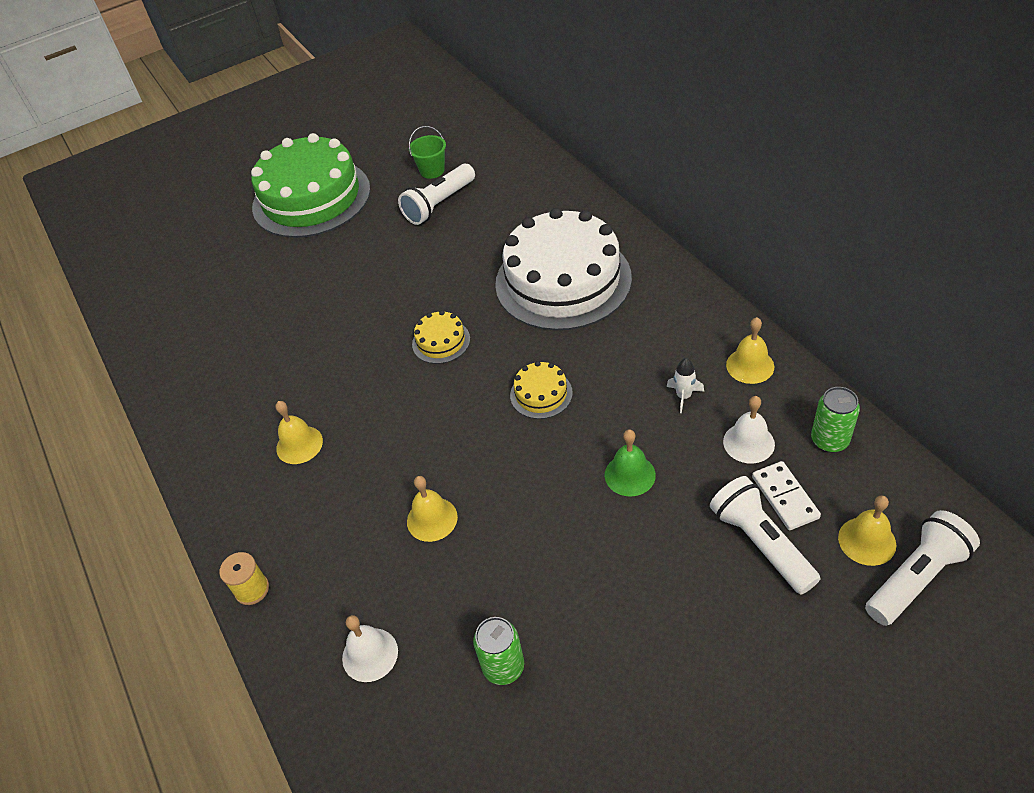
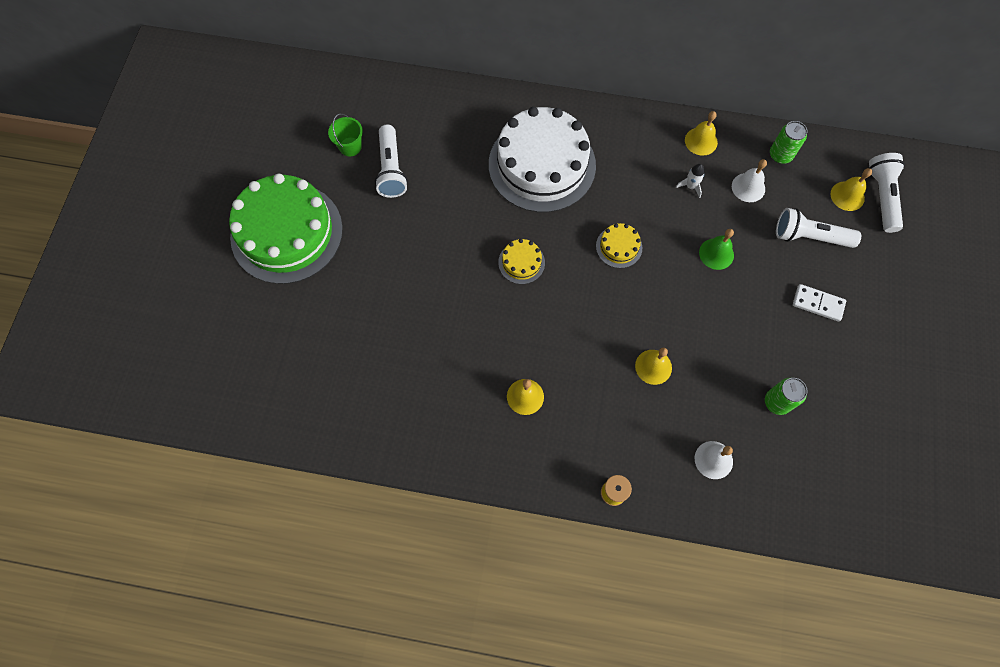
camera: 55 degrees left, 20 degrees up
(785, 497) = (794, 203): white domino -> white domino (818, 303)

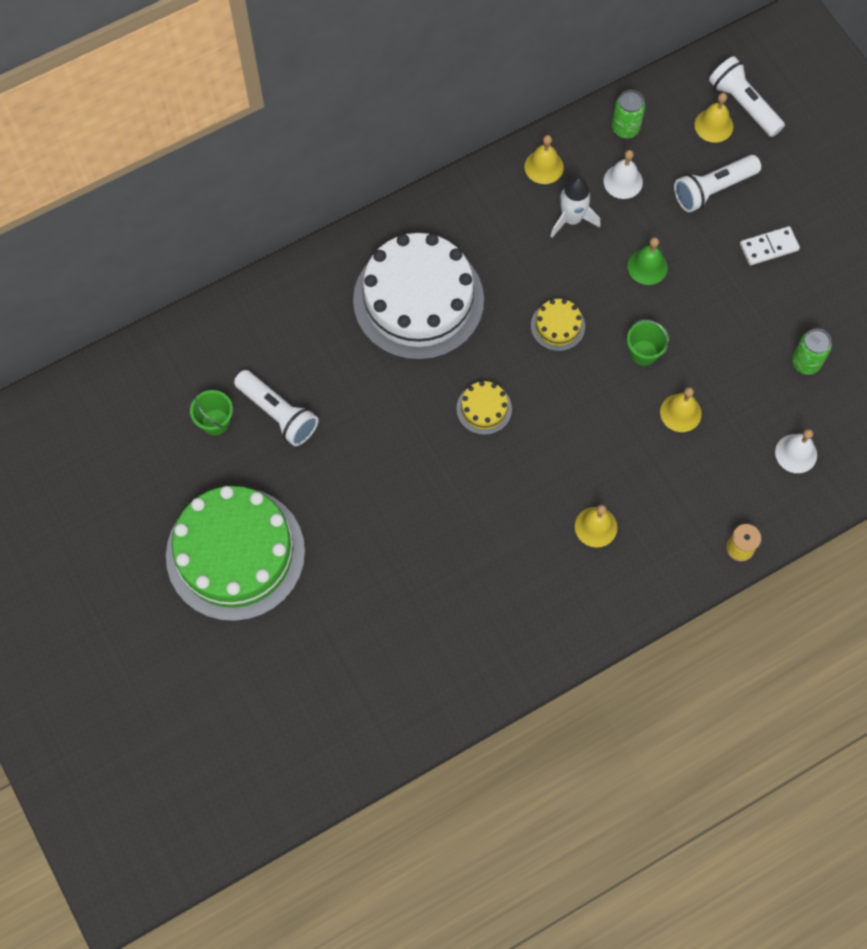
camera: 40 degrees left, 0 degrees up
(663, 307) = (643, 353): none -> green bucket
(690, 186) = (572, 219): white rocket -> white rocket, size x1.65

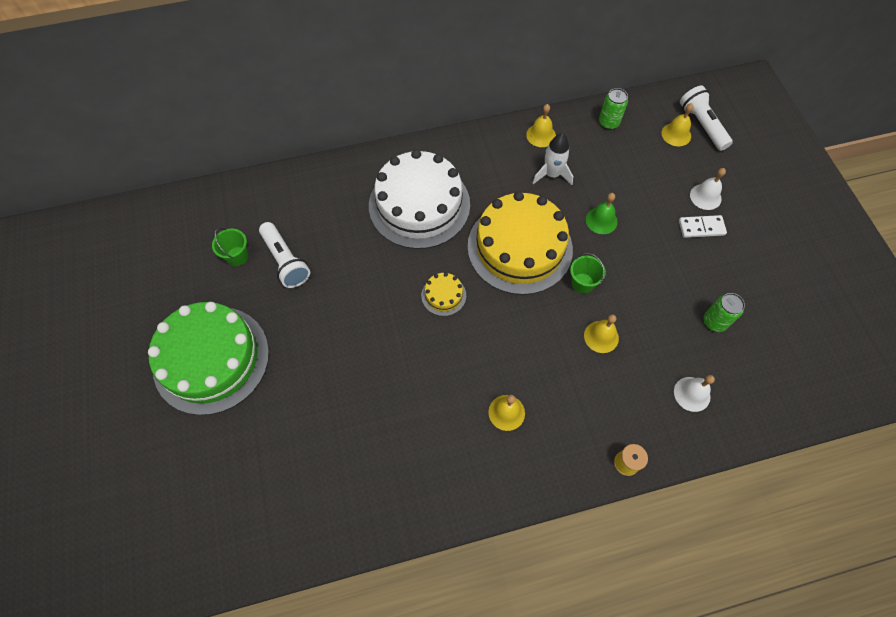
camera: 15 degrees right, 5 degrees down
(557, 326) = (519, 247): yellow cake -> yellow cake, size x2.42
(623, 181) = (597, 157): white bell -> white bell (705, 196)
(713, 189) = (665, 177): white flashlight -> none

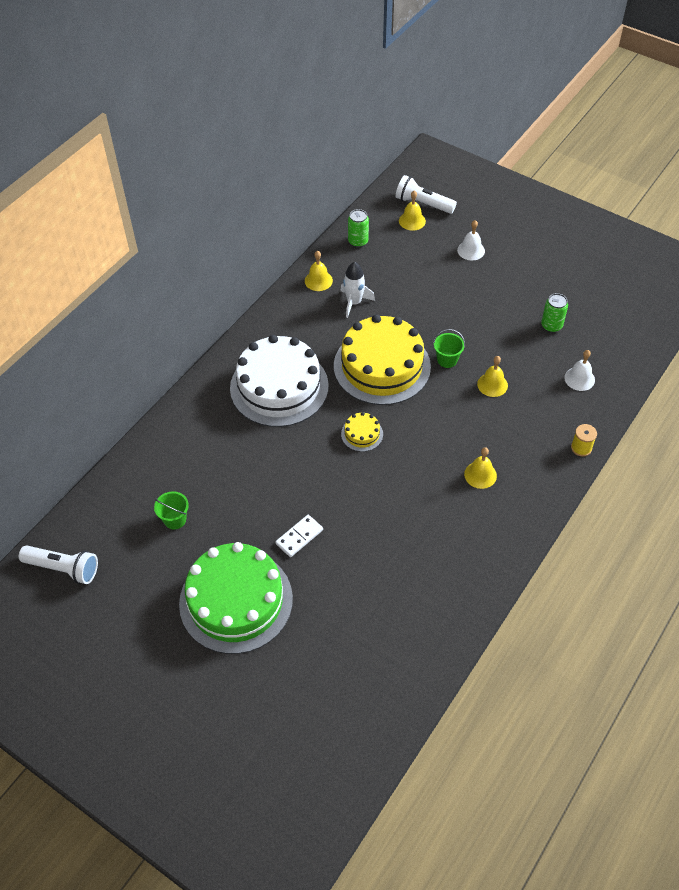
camera: 40 degrees left, 10 degrees down
(286, 261) = (218, 495): white flashlight -> white flashlight (63, 568)
(601, 220) = (419, 311): green bell -> none
(701, 227) = (487, 272): white domino -> white domino (299, 537)

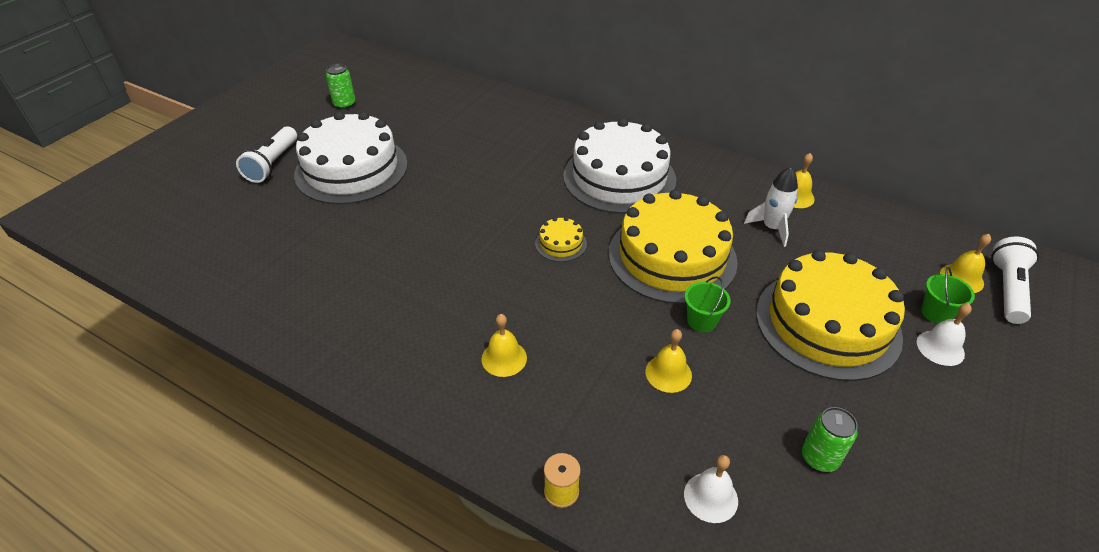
camera: 85 degrees right, 10 degrees down
(63, 568) = (401, 80): white flashlight -> white flashlight (273, 164)
(175, 519) = (446, 127): green bucket -> green bucket (936, 313)
(236, 601) = (351, 169): green cake -> white cake
(299, 537) = (420, 204): white domino -> none
(358, 241) = (885, 226): green can -> green can (344, 104)
(450, 296) = (827, 324): none -> yellow cake

